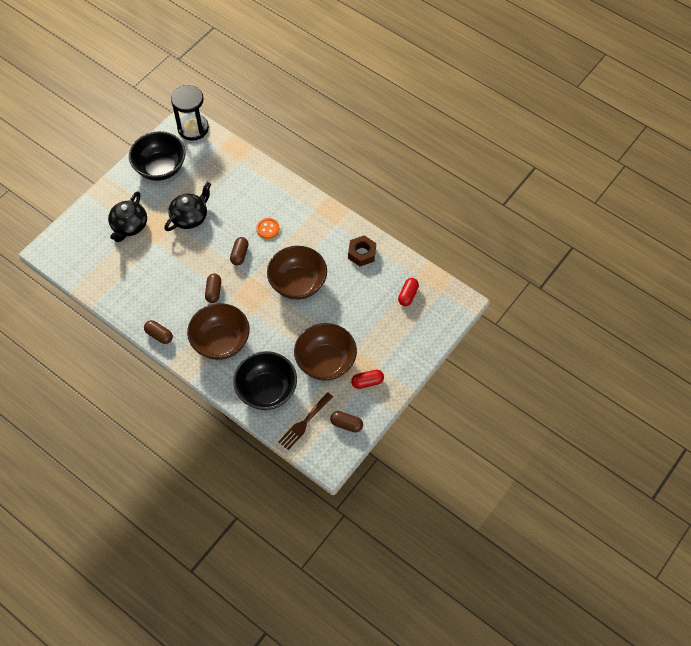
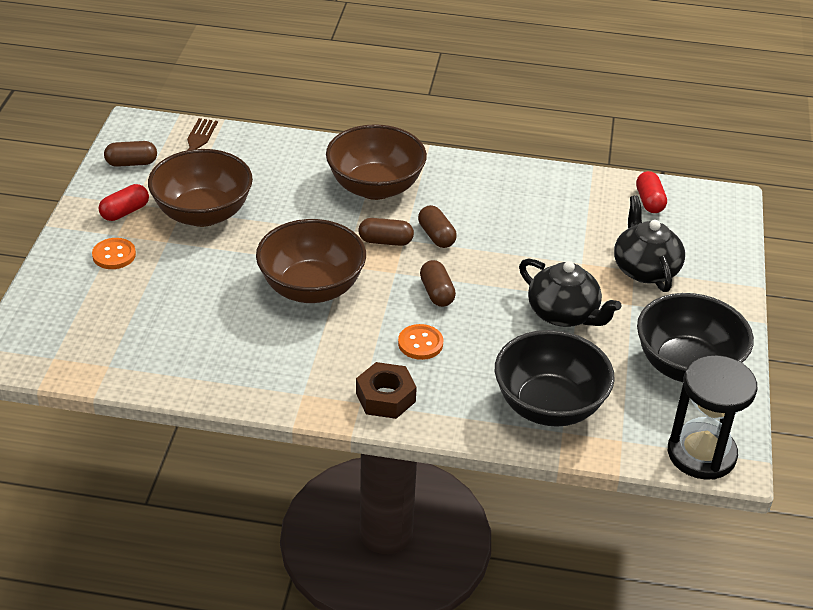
camera: 150 degrees right, 20 degrees down
(159, 335) = (469, 167): brown capsule -> brown capsule (385, 241)
(190, 217) = (564, 314): black teapot -> black teapot turned 60 degrees counterclockwise
(267, 390) = (269, 161): black bowl -> black bowl (549, 406)
(362, 253) = (228, 365): brown nut -> brown nut (385, 397)
(386, 350) = (114, 255): none -> orange button
(408, 295) = (112, 334): red capsule -> red capsule (649, 201)

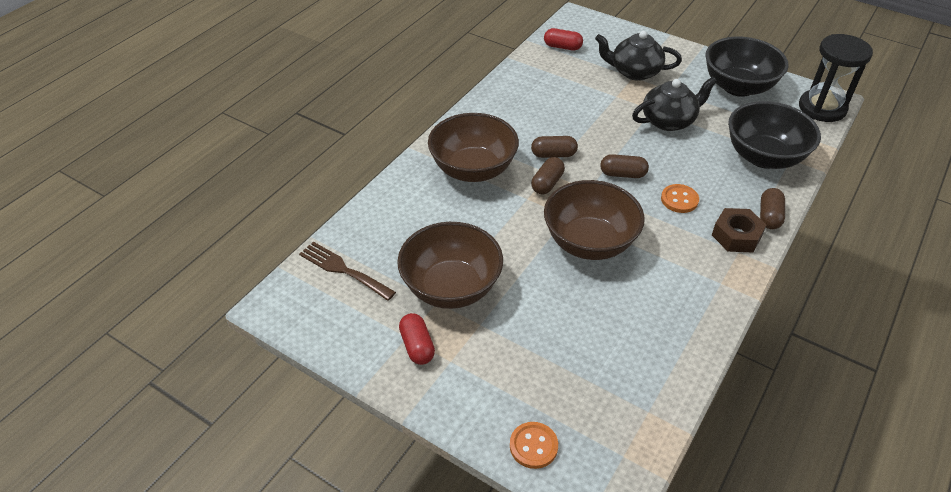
camera: 65 degrees left, 5 degrees up
(114, 255) = (482, 370): orange button -> orange button (533, 446)
(131, 163) = (338, 323): brown capsule -> brown capsule (769, 216)

